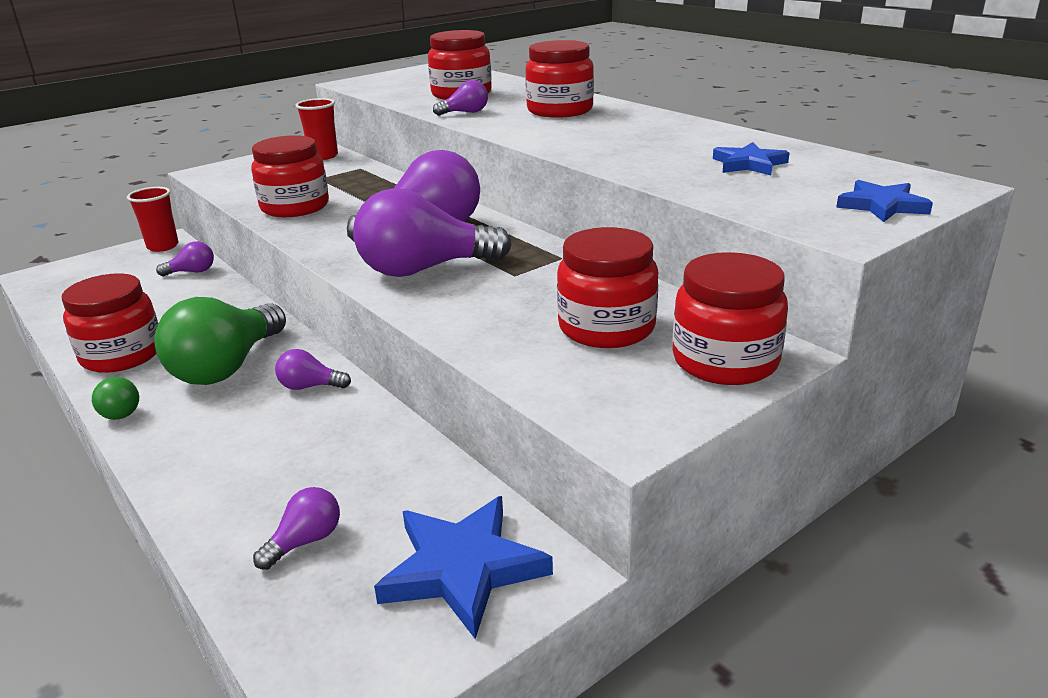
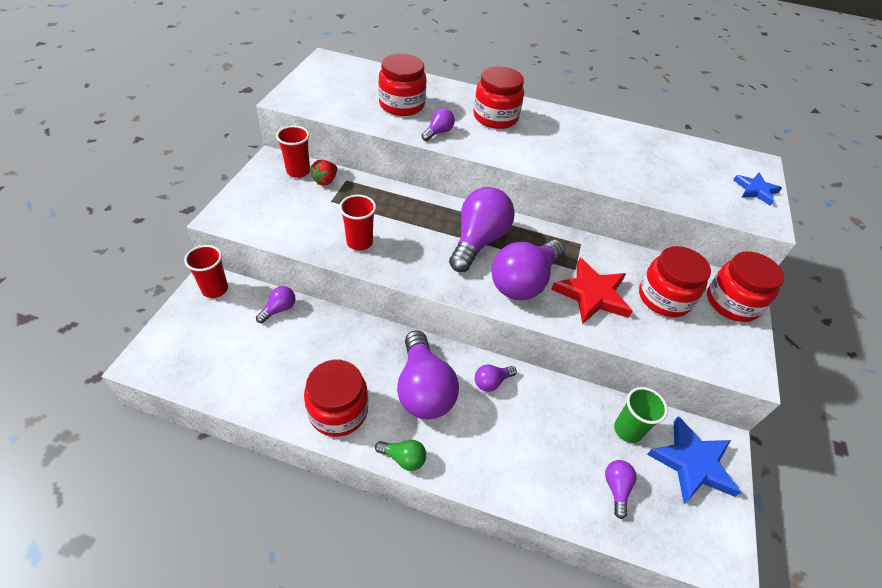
camera: 40 degrees left, 20 degrees up
(227, 367) = (423, 389): green light bulb -> purple light bulb
(295, 207) = (359, 242): red jar -> red cup
(338, 165) = (325, 181): none -> red strawberry
(416, 493) = (627, 430): none -> green cup
(499, 299) = (592, 294): none -> red star
(749, 164) = (663, 162): blue star -> none

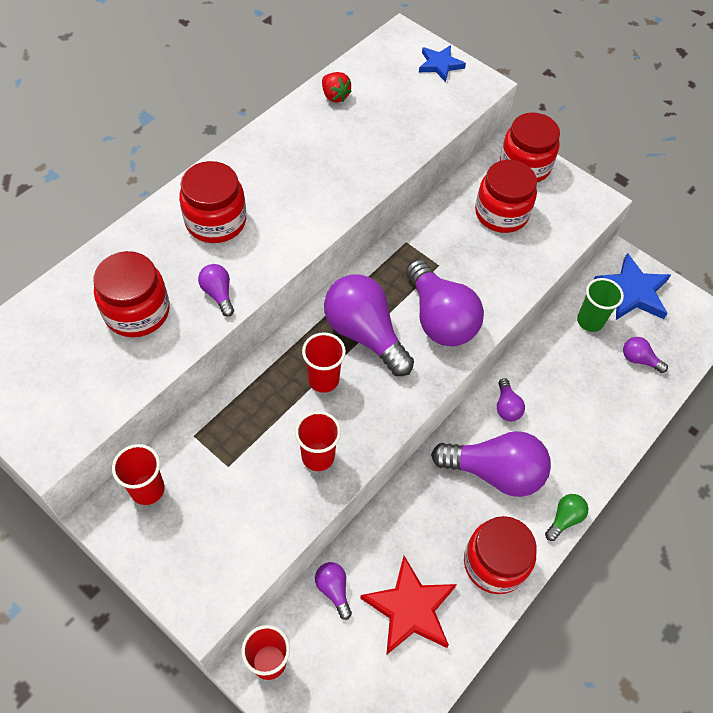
camera: 65 degrees left, 10 degrees up
(325, 181) = (184, 461): red strawberry -> red strawberry (335, 96)
(424, 229) = (323, 379): none -> red cup
(592, 294) = (476, 268): red star -> red star (410, 608)

